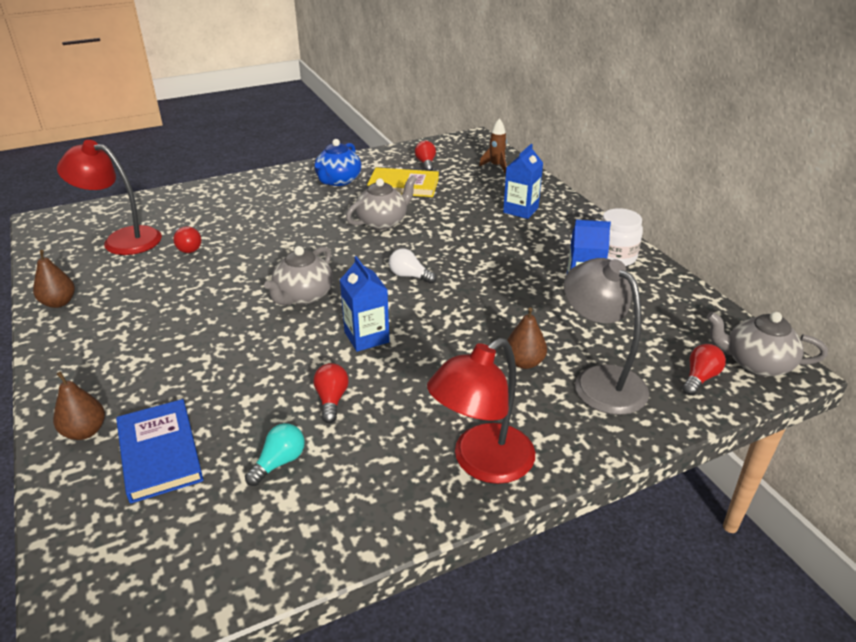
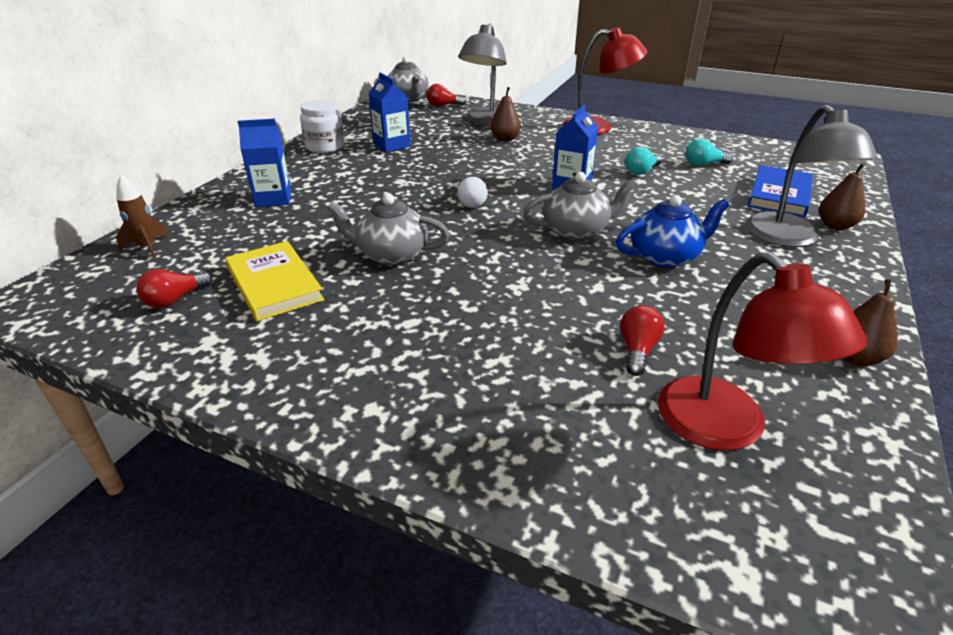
camera: 130 degrees left, 0 degrees up
(128, 385) = (788, 238): none -> grey lamp
(331, 400) = (641, 171): red light bulb -> turquoise light bulb
(338, 181) = (308, 344): blue teapot -> blue teapot (665, 256)

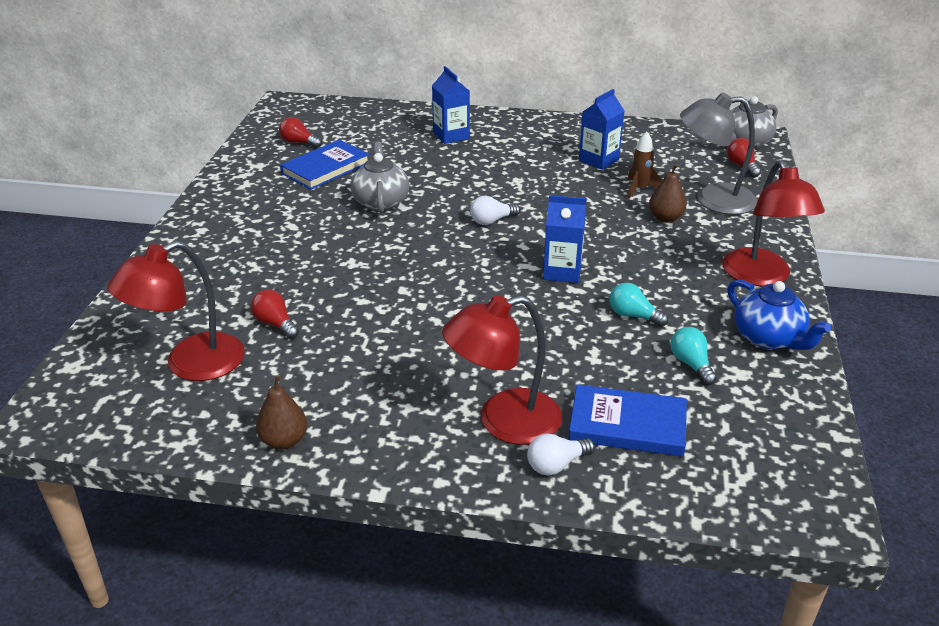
camera: 75 degrees right, 0 degrees up
(148, 248) = (358, 115): brown rocket -> brown rocket (639, 189)
(274, 284) = (325, 168): yellow book -> blue book
(325, 146) = (570, 130): white jar -> none
(576, 230) = (460, 282): grey teapot -> none
(637, 350) = (275, 324): red light bulb -> red light bulb turned 135 degrees counterclockwise
(665, 256) = (428, 335): blue teapot -> blue teapot (768, 338)
(788, 238) = (504, 421): grey lamp -> red lamp
(835, 226) = (556, 465): brown pear -> white light bulb

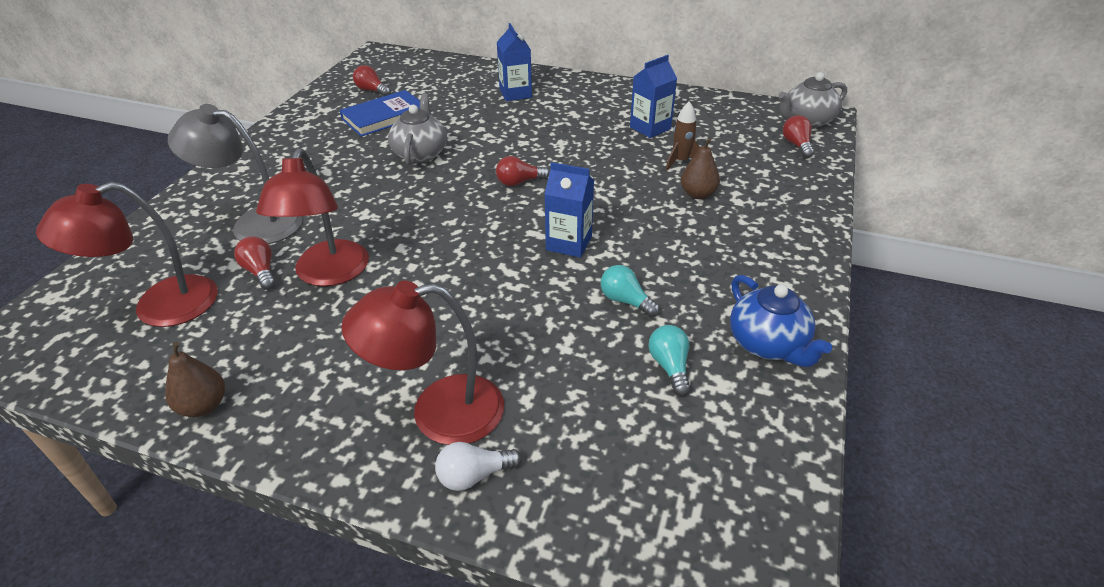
camera: 10 degrees right, 5 degrees up
(492, 221) = (519, 182): white light bulb -> red light bulb
(627, 425) = (572, 434): blue book -> none
(712, 199) = (754, 178): grey lamp -> grey lamp (254, 223)
(761, 277) = (781, 270): red lamp -> red lamp (328, 274)

